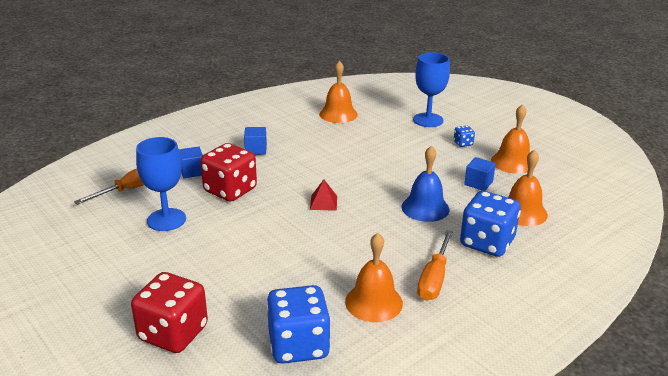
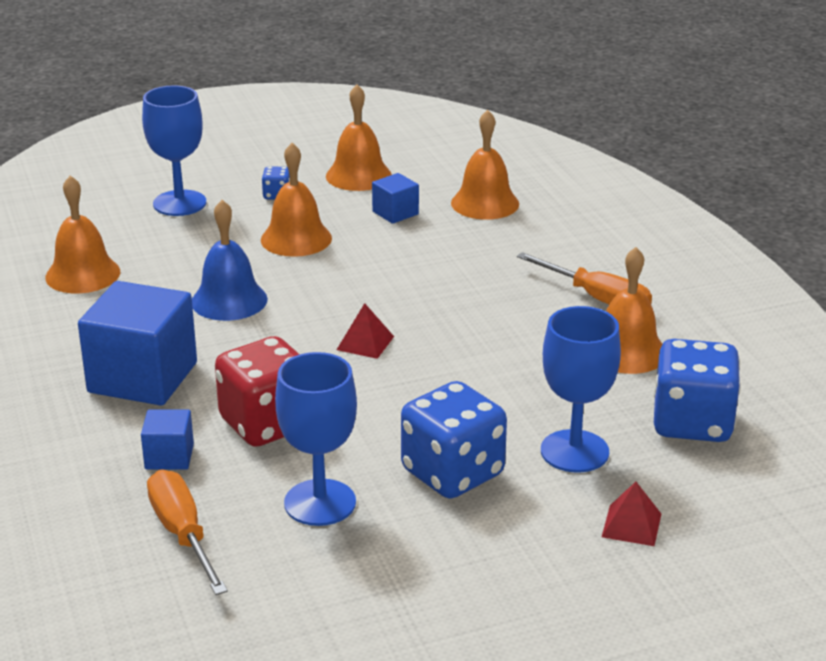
camera: 70 degrees left, 0 degrees up
(173, 333) = (631, 525): red dice -> red pyramid
(244, 298) = (574, 451): none -> blue goblet
(256, 149) = (143, 377): blue cube -> blue cube, size x2.07
(419, 159) = (296, 239): none -> orange bell
(425, 208) = (432, 266): blue bell -> blue bell (229, 300)
(487, 243) = (539, 244): blue dice -> blue dice (452, 473)

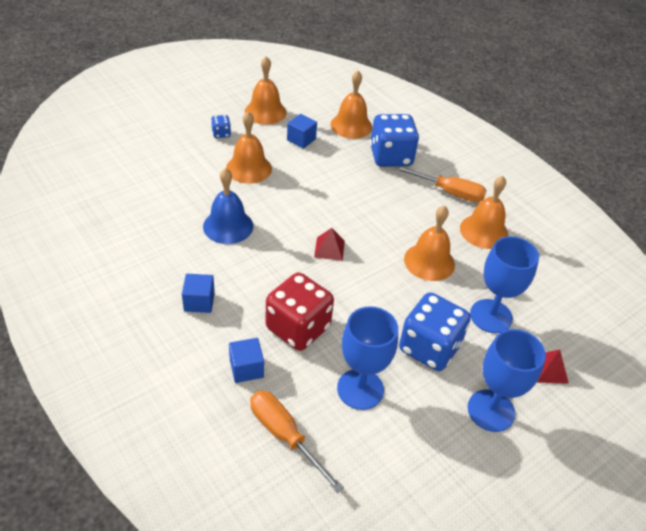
camera: 20 degrees left, 15 degrees up
(83, 274) = (120, 217): orange bell -> orange bell (429, 261)
(143, 377) = (199, 302): blue cube -> blue cube, size x0.48
(179, 203) = (160, 148): blue goblet -> blue goblet (491, 410)
(692, 423) = (544, 281): blue dice -> blue dice (390, 157)

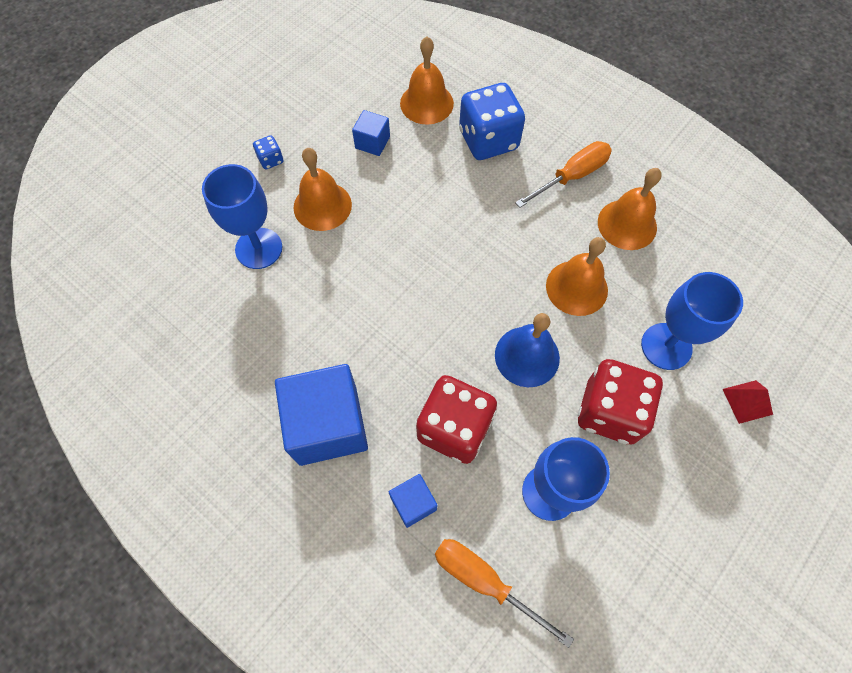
camera: 10 degrees left, 20 degrees up
(199, 302) = (328, 425): blue cube -> blue cube, size x2.07
(228, 226) = (326, 302): blue bell -> blue bell (527, 356)
(265, 112) = (314, 109): orange bell -> none
(329, 248) = (456, 302): red pyramid -> none
(429, 347) = (609, 411): blue dice -> red dice
(449, 192) = (571, 176): orange screwdriver -> orange screwdriver turned 45 degrees counterclockwise
(491, 410) = (699, 477): blue goblet -> blue goblet (259, 248)

